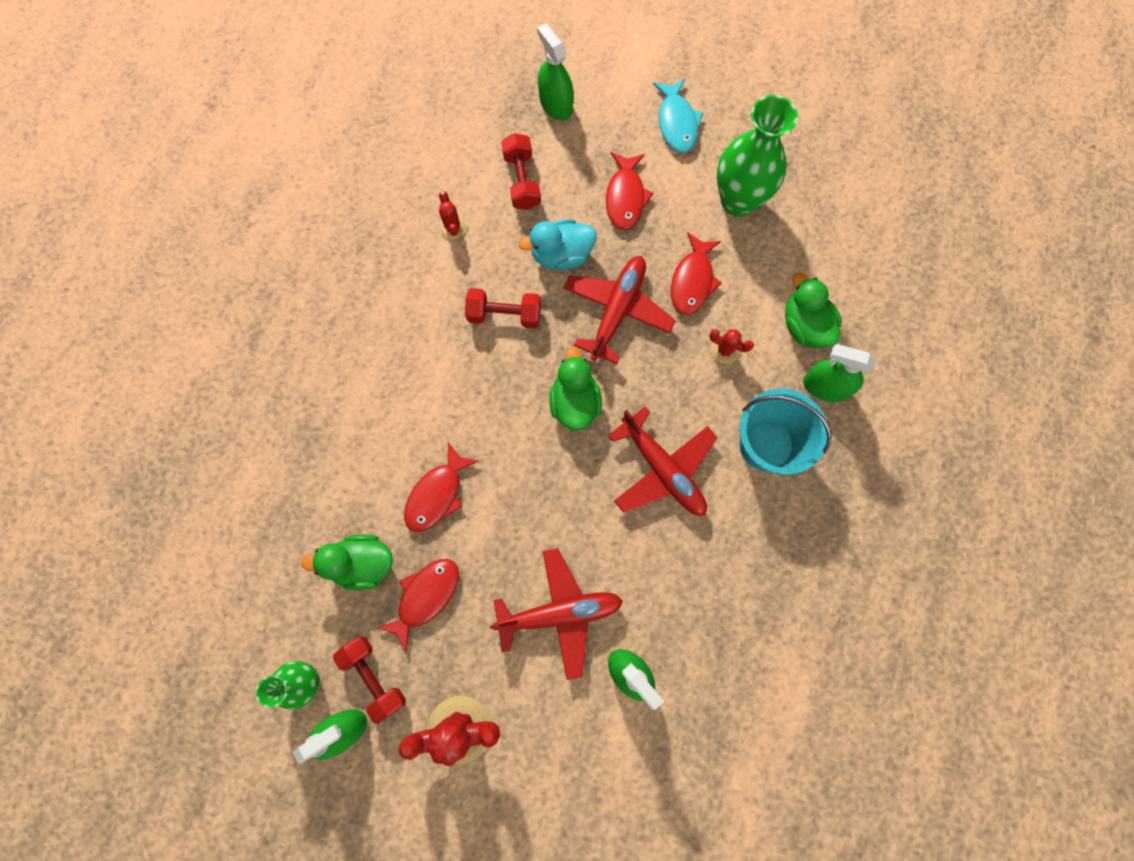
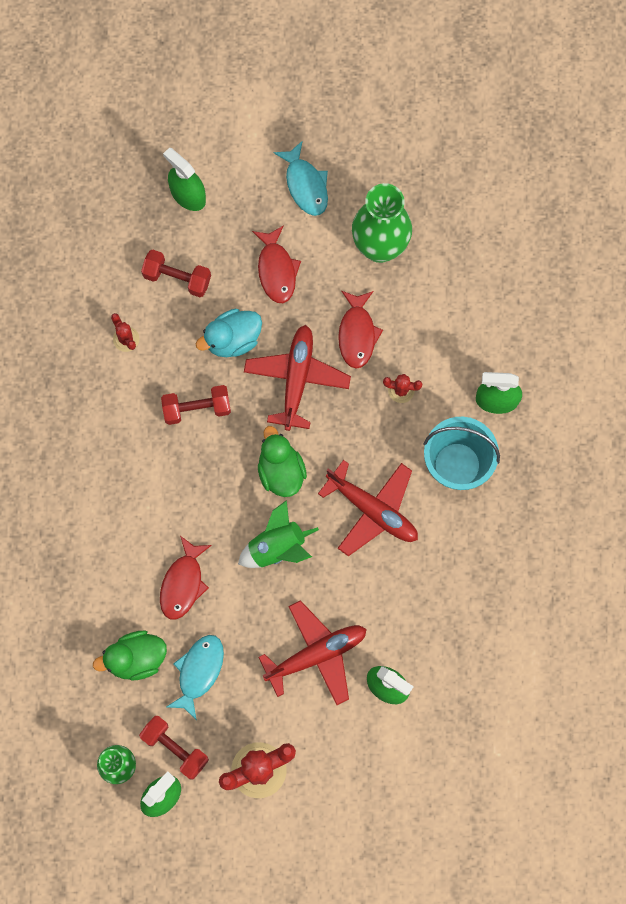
camera: 15 degrees left, 0 degrees up
(425, 596) = (199, 671): red fish -> turquoise fish
(522, 180) = (177, 278): red dumbbell -> red dumbbell turned 45 degrees counterclockwise
(549, 482) = (277, 547): none -> green rocket
(805, 325) = (466, 349): green duck -> none

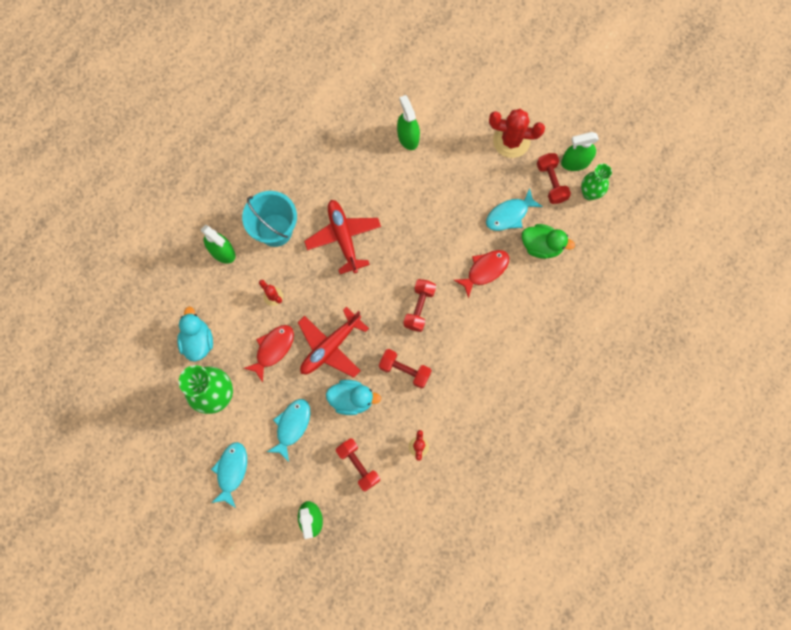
camera: 145 degrees left, 0 degrees up
(229, 488) = (419, 308): none -> red dumbbell
(276, 270) = (292, 426): red fish -> turquoise fish
(277, 547) = (415, 254): green rocket -> none
(281, 471) = (381, 297): green duck -> none
(316, 654) = (435, 180): red plane -> none
(445, 288) = (198, 341): none -> turquoise duck

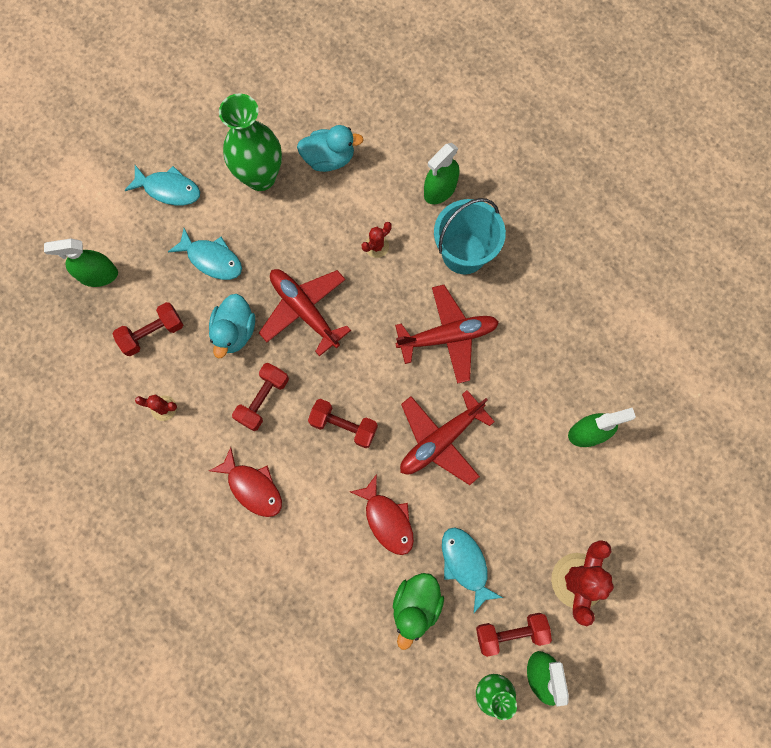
camera: 95 degrees right, 0 degrees up
(273, 349) = (309, 243): red fish -> red fish (252, 487)
(423, 237) = (440, 440): none -> red plane

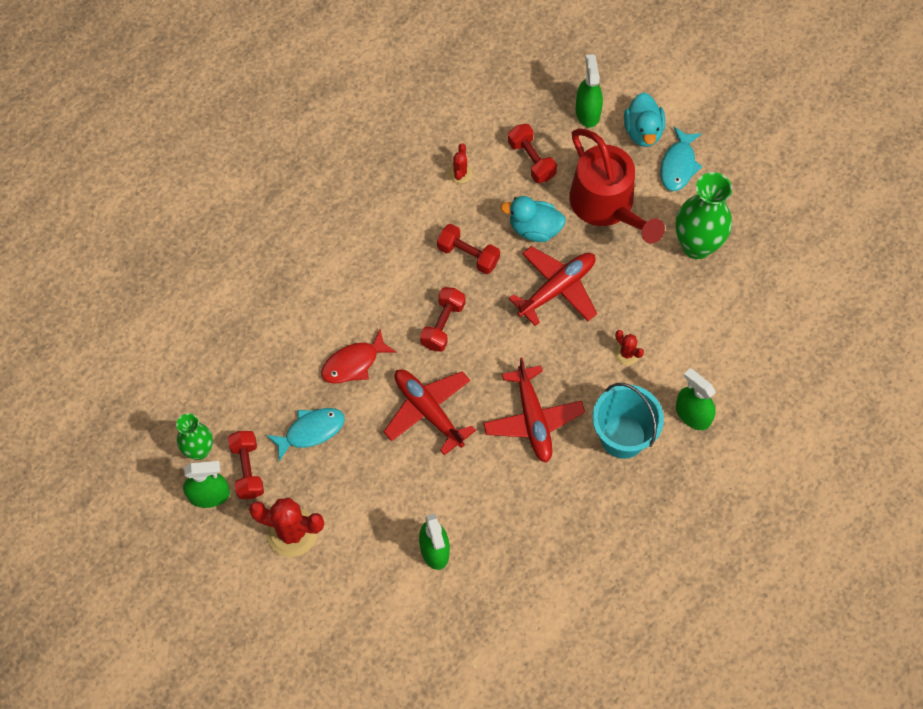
camera: 90 degrees right, 10 degrees down
(212, 259) = (607, 206): turquoise fish -> red watering can
(252, 487) = (386, 249): red fish -> none
(329, 158) = (721, 308): turquoise duck -> turquoise duck (643, 131)
(416, 605) = (276, 387): green duck -> none

